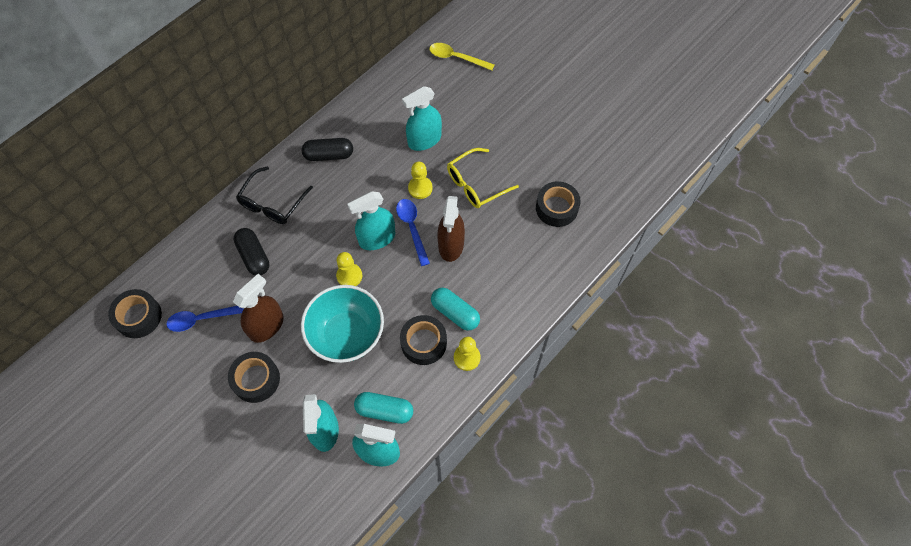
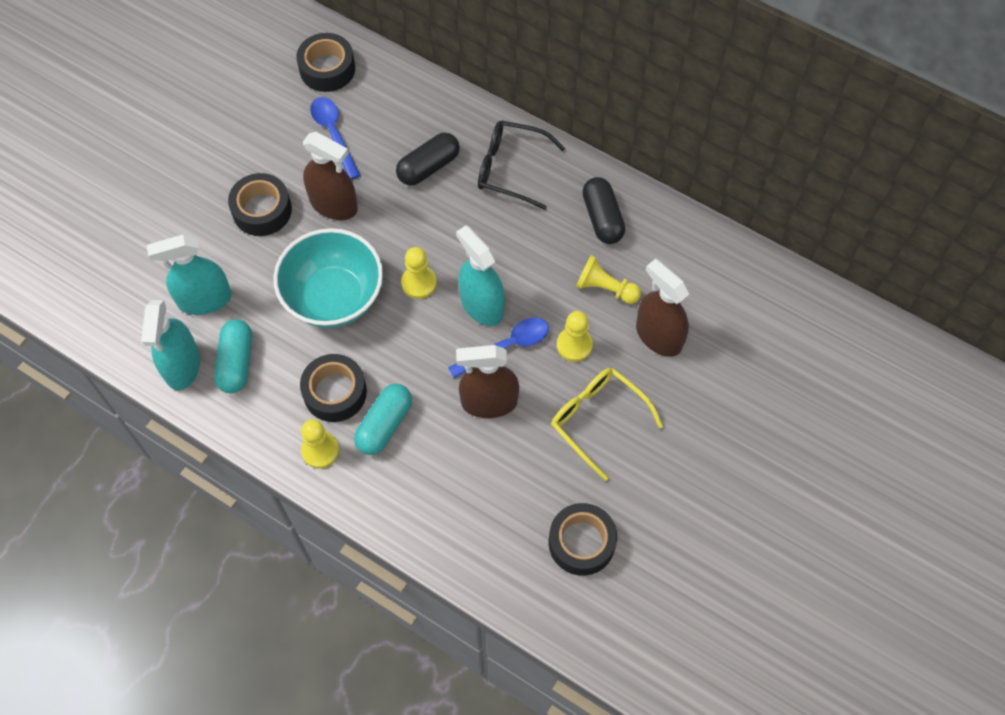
camera: 80 degrees right, 0 degrees up
(382, 163) = (605, 288): none -> yellow pawn
(424, 140) = (658, 336): turquoise spray bottle -> brown spray bottle
(456, 58) = (825, 355): yellow spoon -> none

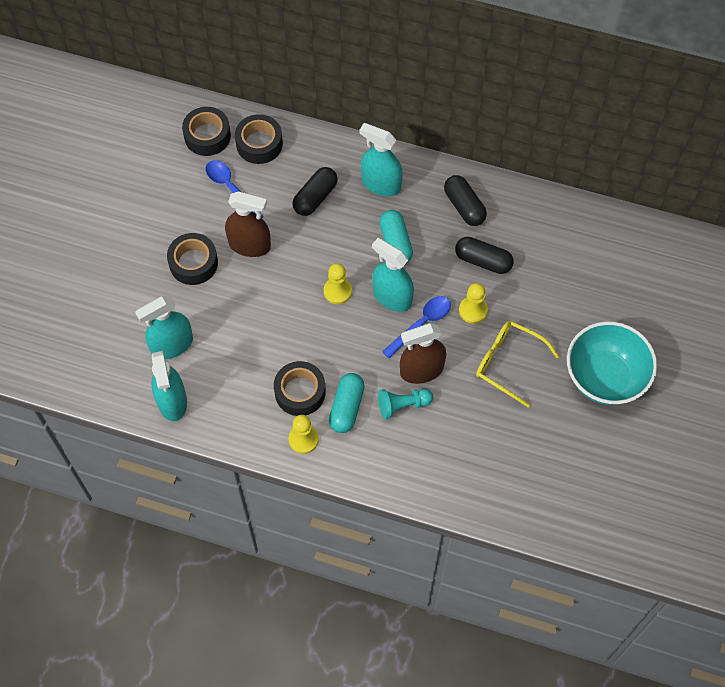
camera: 15 degrees left, 0 degrees up
(236, 362) = (214, 388): turquoise capsule -> turquoise capsule (395, 243)
(334, 297) = (274, 319): turquoise bowl -> turquoise bowl (605, 377)
(452, 439) = (402, 405): none -> turquoise pawn
(511, 169) = (381, 184): black glasses -> turquoise spray bottle
(581, 542) = (524, 458): black tape -> black tape (259, 144)
(605, 288) = (483, 261): yellow pawn -> black capsule
(658, 336) = (535, 288): brown spray bottle -> none

